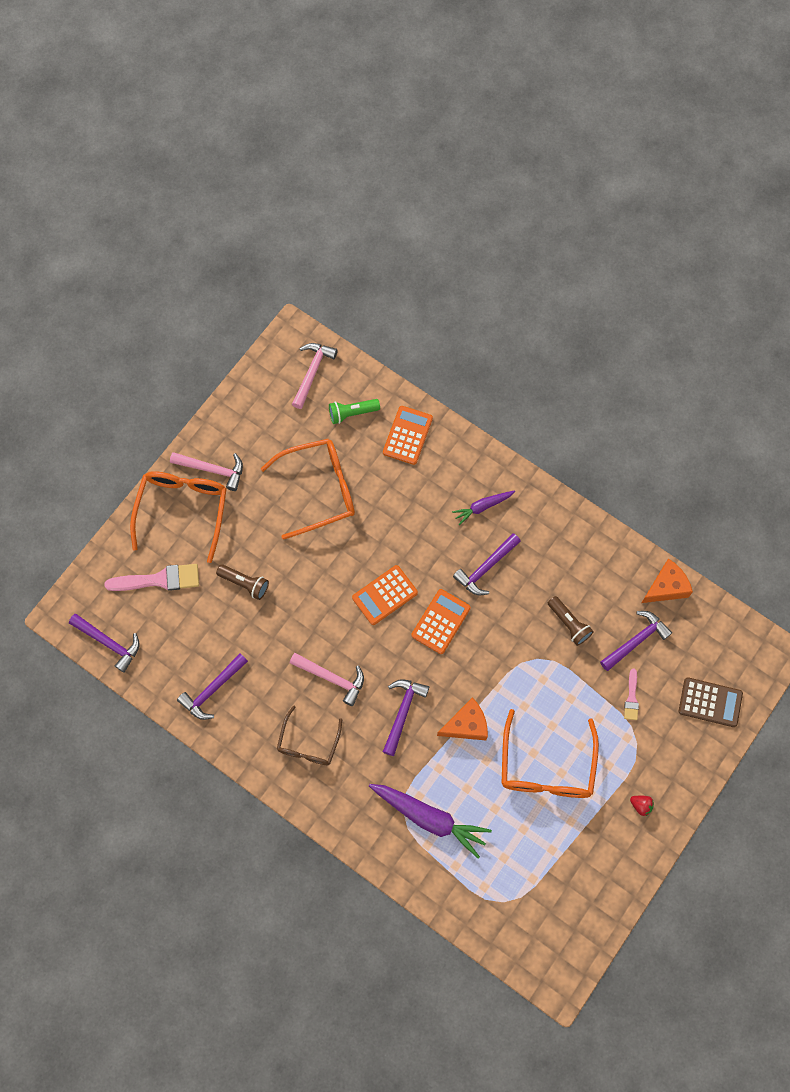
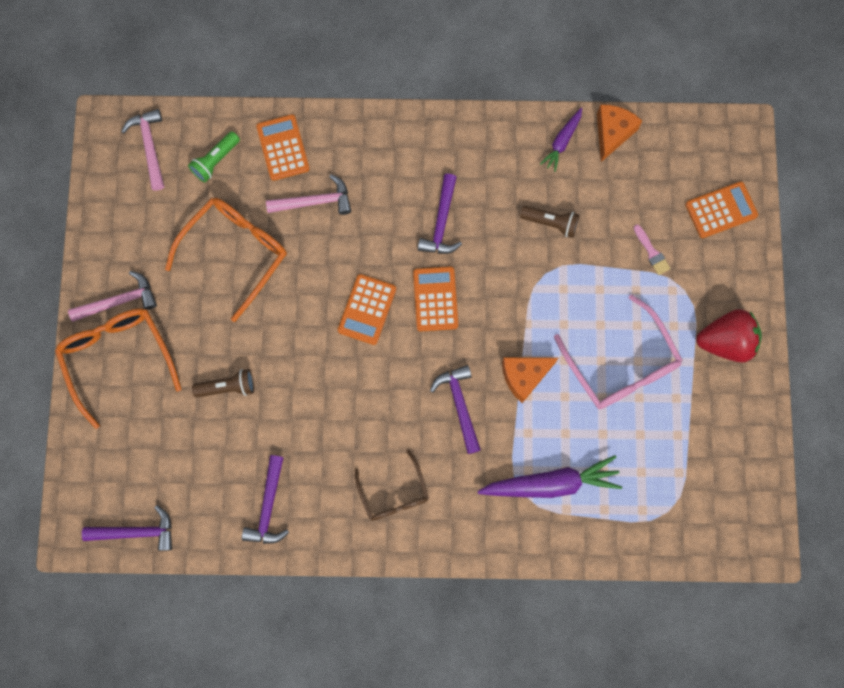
camera: 35 degrees left, 5 degrees up
(159, 580) = (142, 439): pink brush -> none
(331, 678) = (372, 419): pink hammer -> pink hammer (314, 202)
(466, 725) = (524, 376): orange cheese -> orange cheese turned 150 degrees counterclockwise
(482, 507) = (399, 169): purple carrot -> purple carrot (562, 142)
(546, 767) = (621, 365): orange glasses -> pink glasses
(636, 640) = (620, 199): purple hammer -> none
(641, 805) = (725, 342): red strawberry -> red strawberry, size x2.39
(710, 702) = (721, 210): brown calculator -> orange calculator

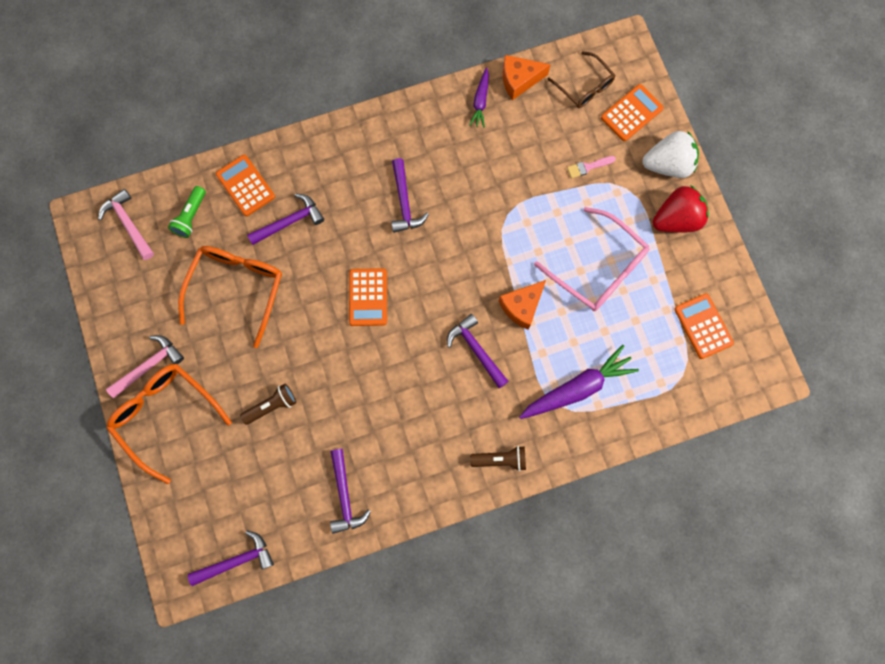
camera: 20 degrees left, 0 degrees up
(314, 202) = (289, 222): pink hammer -> purple hammer
(394, 494) = (448, 445): brown glasses -> brown glasses (584, 87)
(435, 299) = (423, 268): orange calculator -> orange calculator (703, 326)
(551, 223) = (496, 171): brown flashlight -> brown flashlight (500, 459)
(612, 133) = (519, 80): orange cheese -> orange cheese turned 105 degrees counterclockwise
(651, 252) = (588, 167): pink brush -> pink brush turned 120 degrees clockwise
(739, 279) = (668, 164): none -> white strawberry

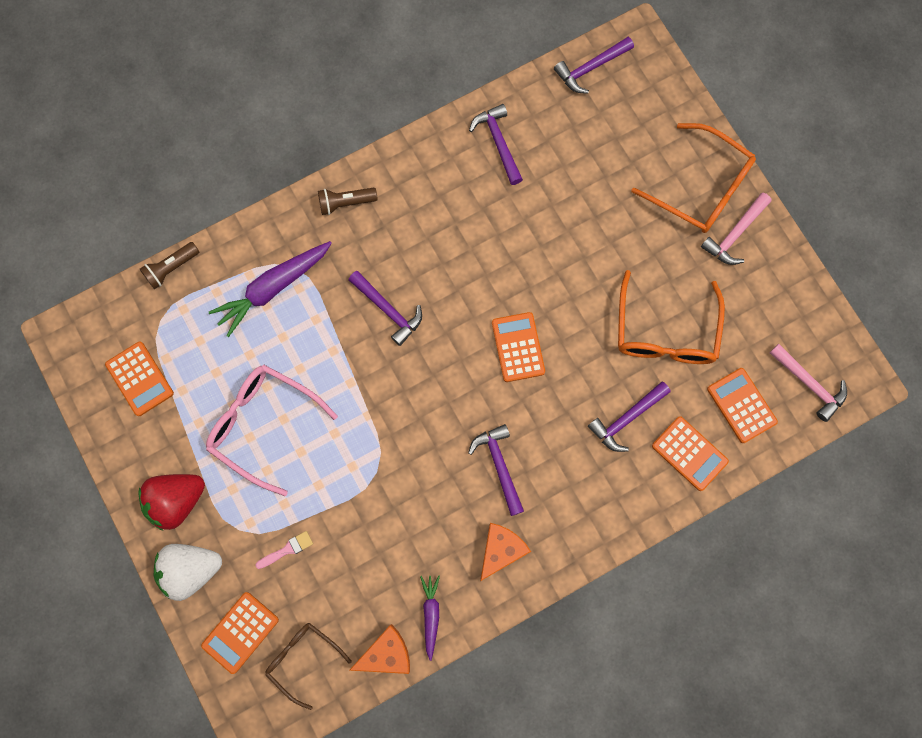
camera: 170 degrees right, 0 degrees up
(191, 216) = (741, 405): green flashlight -> orange calculator
(271, 406) = (594, 215): brown flashlight -> brown flashlight (171, 268)
(522, 306) = (345, 366): orange cheese -> orange cheese (501, 550)

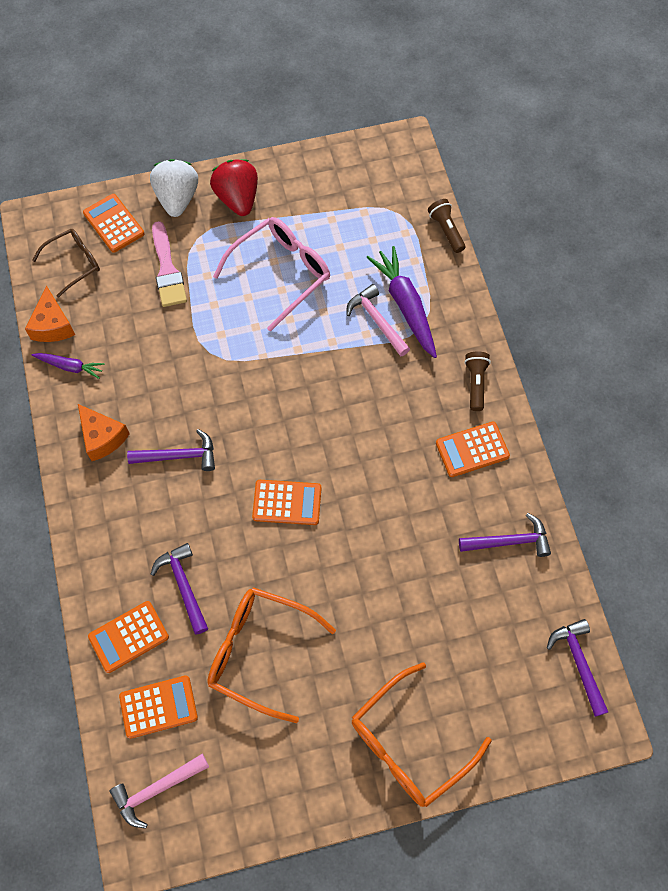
camera: 105 degrees right, 10 degrees down
(140, 379) = (351, 190): orange calculator -> orange calculator (472, 450)
(287, 549) = (167, 270): pink brush -> pink brush, size x1.86
(388, 310) = (358, 396): purple hammer -> none
(735, 234) = (346, 764): pink hammer -> pink hammer (377, 321)

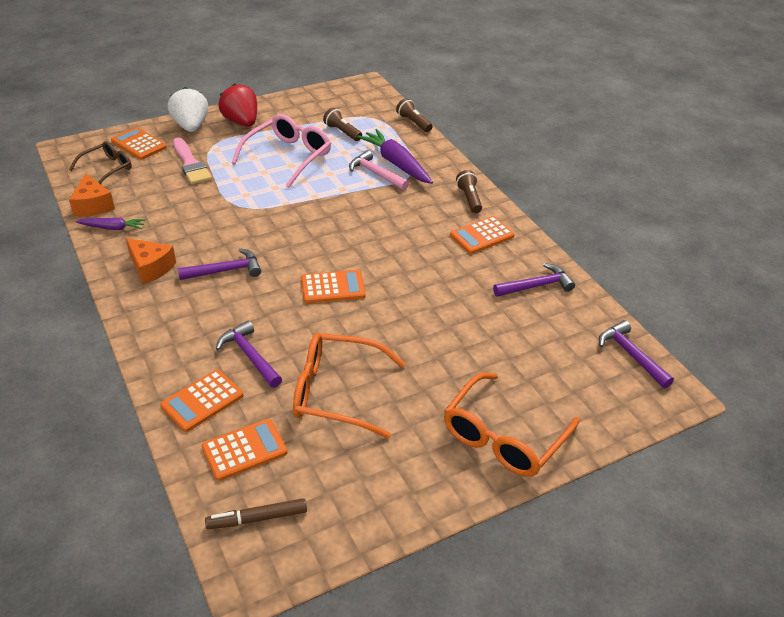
camera: 15 degrees left, 25 degrees down
(156, 789) = (257, 518): pink hammer -> brown marker
(354, 236) = (342, 132): none -> brown flashlight

